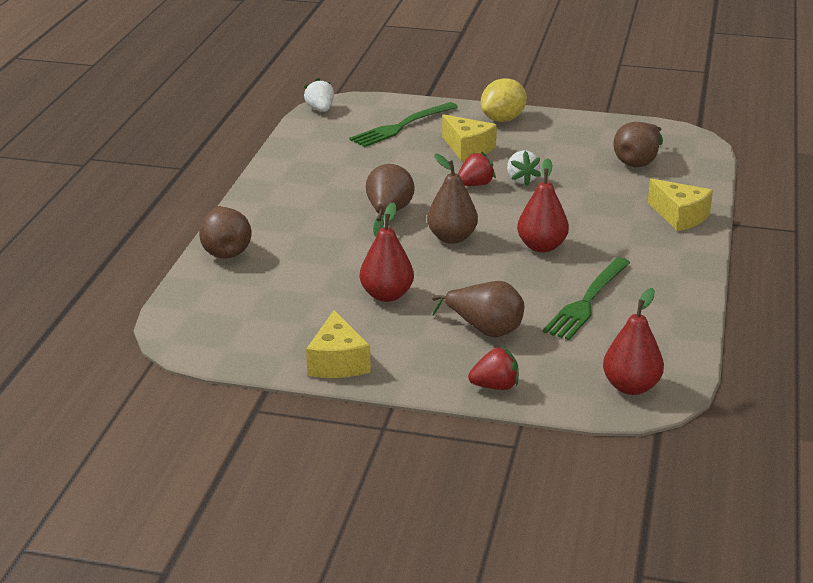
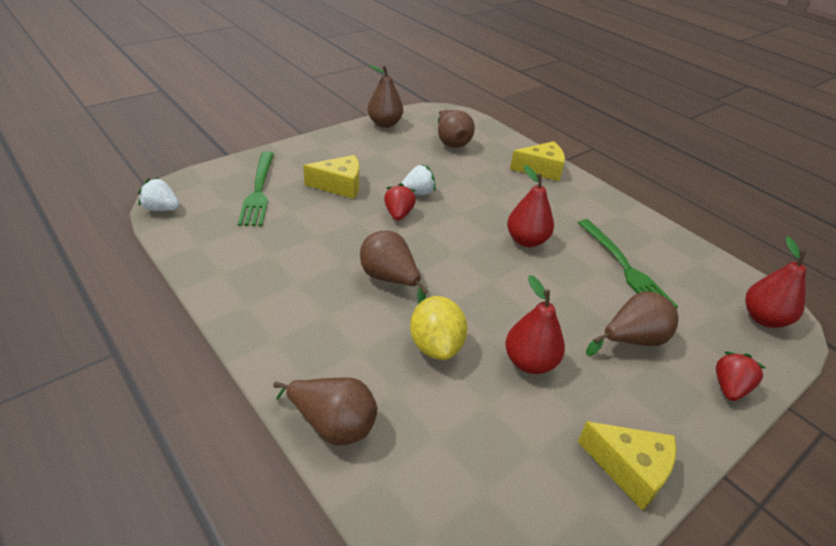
camera: 55 degrees left, 10 degrees up
(452, 238) = (468, 271): brown pear -> brown pear (384, 124)
(503, 119) = (320, 149): yellow lemon -> yellow lemon (436, 346)
(521, 180) = (418, 193): white strawberry -> white strawberry turned 45 degrees counterclockwise

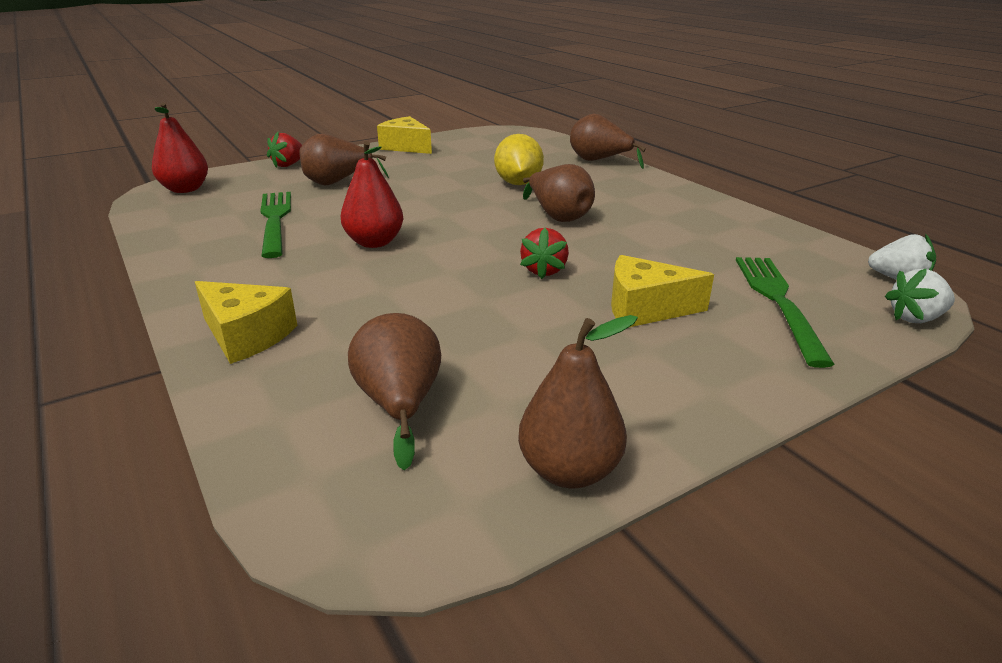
camera: 170 degrees left, 10 degrees down
(418, 193) = (508, 297): white strawberry -> white strawberry (915, 318)
(530, 362) = (441, 176): red pear -> none
(541, 170) = (246, 336): yellow cheese -> yellow cheese turned 150 degrees counterclockwise

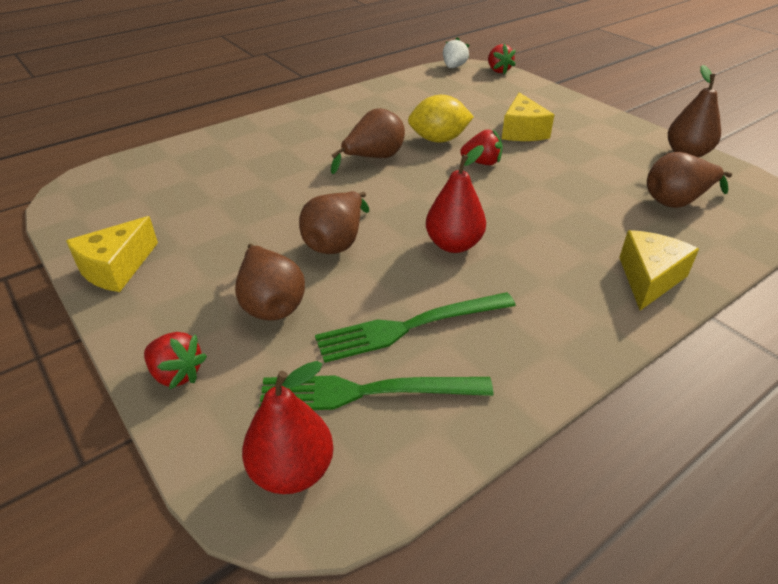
camera: 95 degrees left, 10 degrees up
(518, 183) = (285, 179): yellow lemon -> yellow lemon (438, 140)
(599, 161) = (219, 139): brown pear -> brown pear (336, 242)
(777, 301) = (494, 97): green fork -> green fork (363, 392)
(915, 318) = (498, 70): white strawberry -> red strawberry

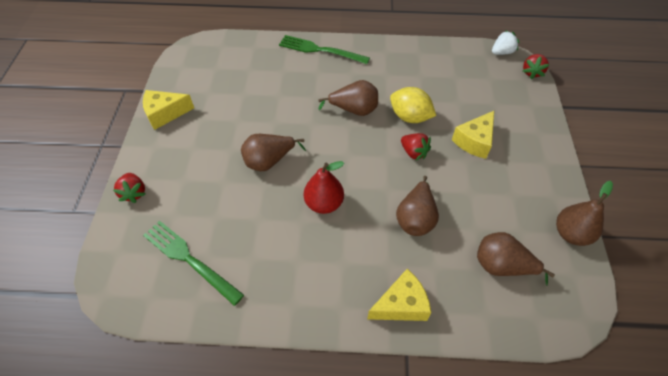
camera: 40 degrees right, 15 degrees up
(271, 304) = (203, 180): brown pear -> brown pear (415, 218)
(292, 471) = (127, 274): red pear -> none
(408, 327) = (244, 239): green fork -> green fork (319, 50)

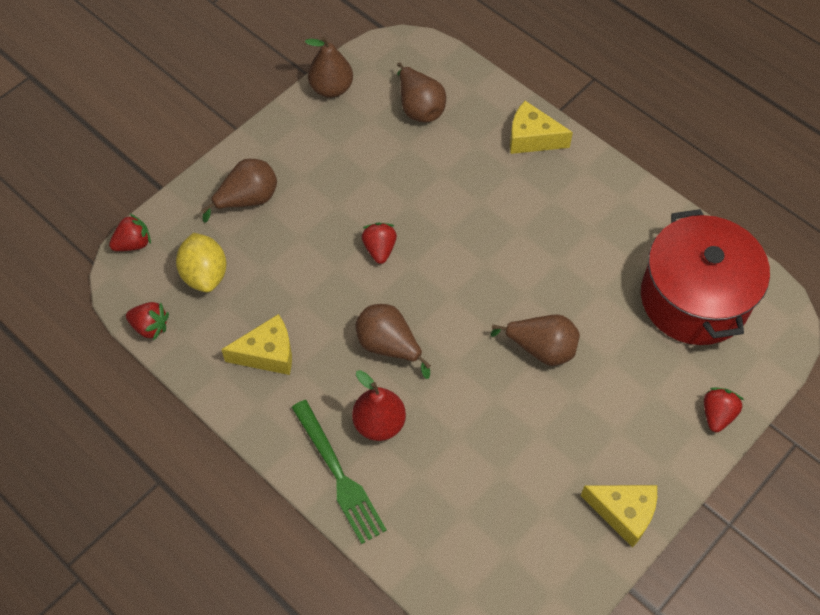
camera: 140 degrees left, 5 degrees up
(188, 259) = (694, 298): green fork -> red pot
(324, 203) = (522, 262): red pear -> red pear (379, 423)
(410, 117) = (337, 291): yellow lemon -> yellow lemon (205, 274)
(415, 218) = (449, 189): brown pear -> brown pear (247, 200)
(472, 48) = (150, 327): none -> red strawberry
(474, 141) = (304, 216): yellow cheese -> yellow cheese (267, 354)
(502, 52) = (124, 294): white strawberry -> none

